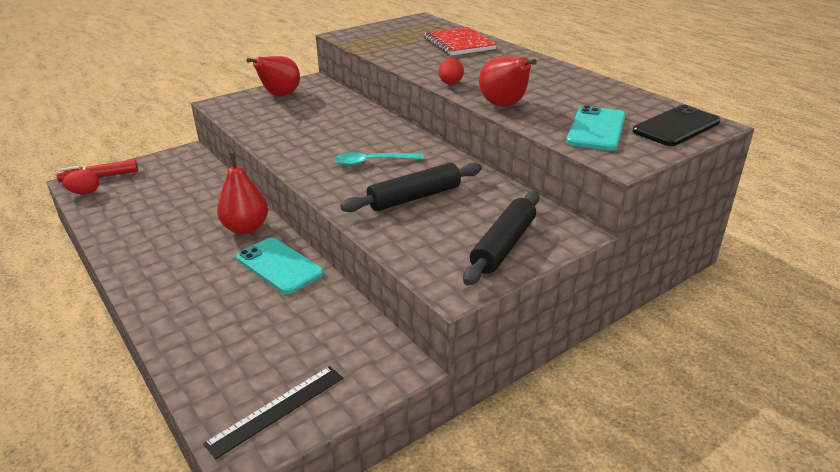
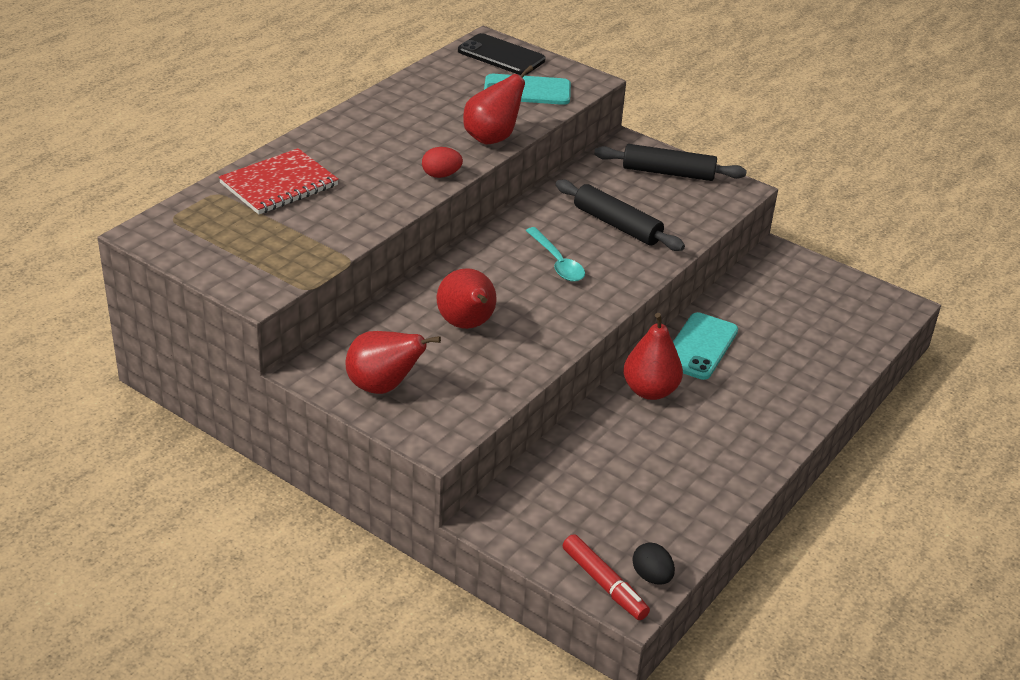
camera: 110 degrees left, 5 degrees up
(85, 193) = (651, 576): red egg -> black egg
(277, 410) = (860, 299): black ruler -> none
(319, 122) = (467, 325): none -> red pear

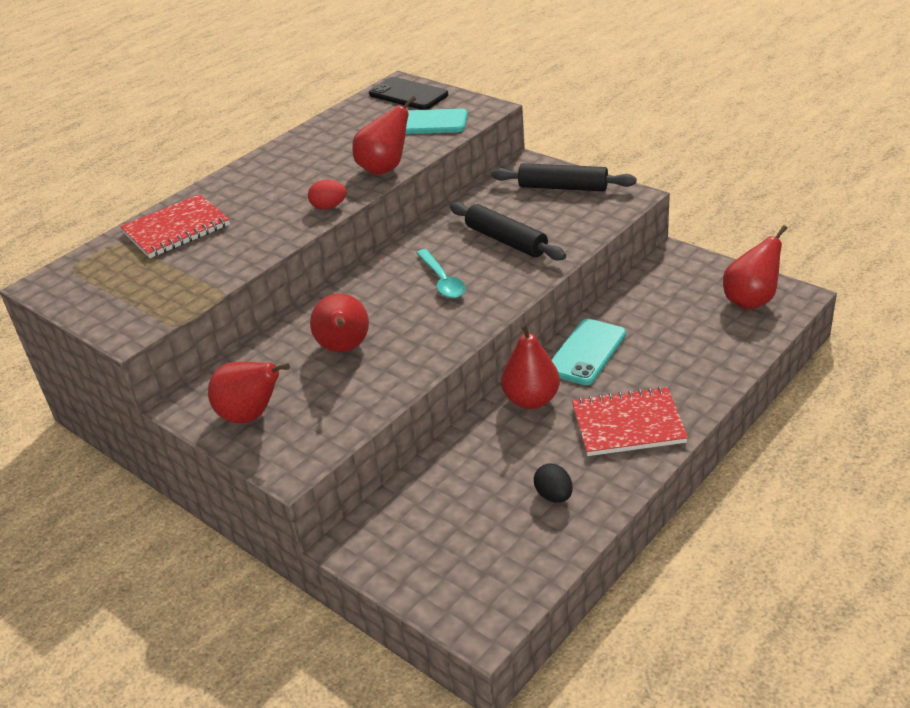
camera: 10 degrees right, 0 degrees up
(604, 584) = (457, 608): red marker -> none
(651, 576) = (508, 597): black egg -> black egg (554, 496)
(749, 421) = (628, 424): none -> red notebook
(858, 306) = (751, 300): none -> red pear

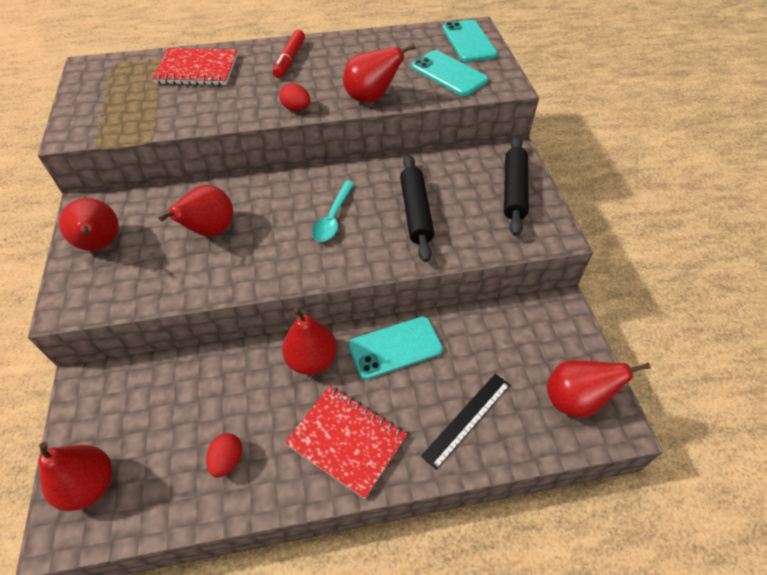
camera: 35 degrees right, 15 degrees up
(261, 180) = (290, 59): none -> red marker
(408, 94) = (469, 41): black phone -> turquoise phone
(463, 588) = (90, 485): none -> red pear
(554, 496) = (227, 460): black egg -> red egg
(563, 187) = (513, 191): black rolling pin -> black rolling pin turned 45 degrees clockwise
(695, 356) = (467, 419): none -> black ruler

